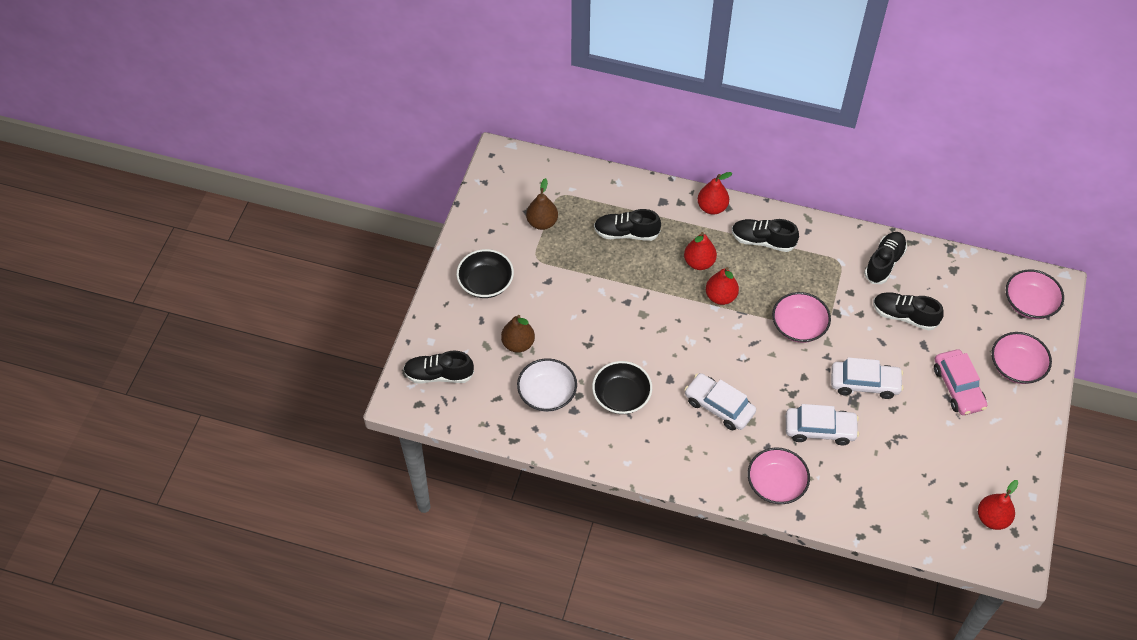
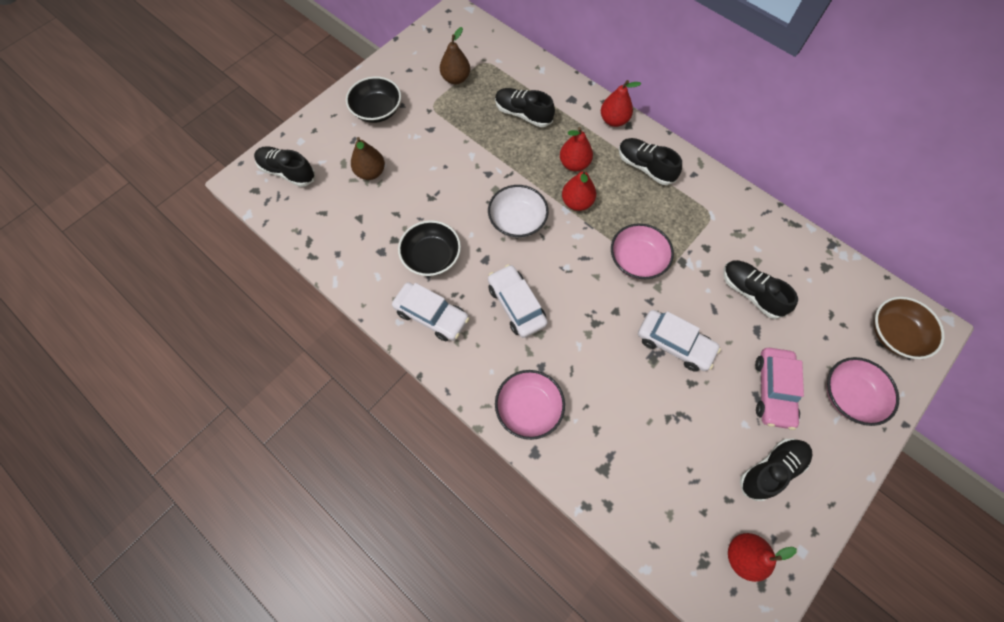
camera: 25 degrees right, 10 degrees up
(547, 393) = (367, 226): white bowl -> white bowl (517, 220)
(820, 429) = (603, 371): white car -> white car (432, 315)
(884, 263) = (755, 233): black shoe -> black shoe (771, 470)
(1029, 303) = (895, 334): pink bowl -> brown bowl

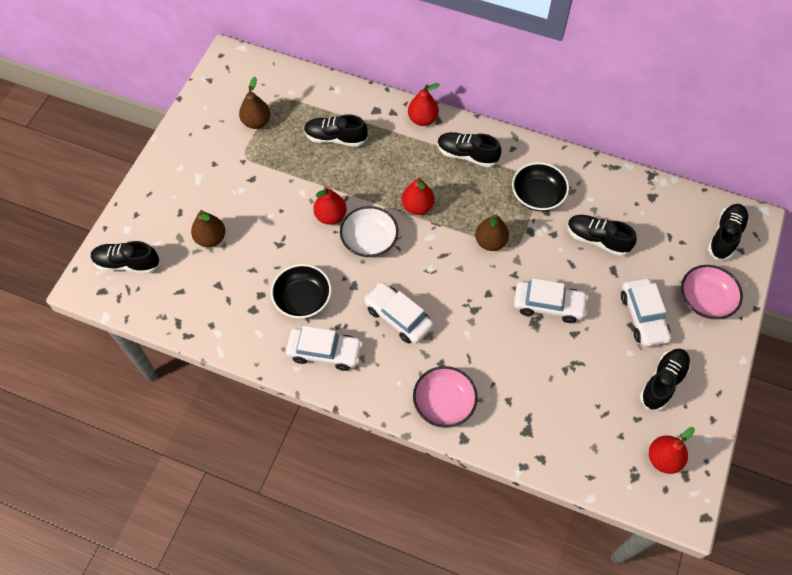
camera: 20 degrees left, 5 degrees down
(377, 110) = (191, 176): black bowl -> black bowl (537, 196)
(574, 164) = (401, 171): red pear -> red pear (330, 216)
(637, 260) = (490, 242): pink bowl -> brown pear
(773, 390) = (643, 317): pink car -> white car
(895, 334) = (725, 236): brown bowl -> black shoe

